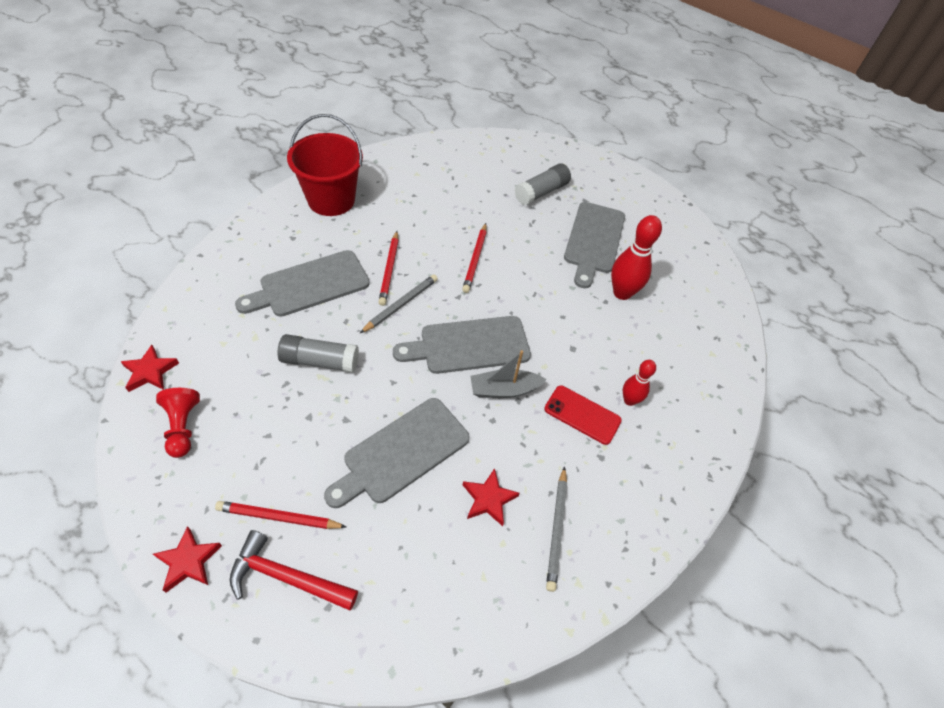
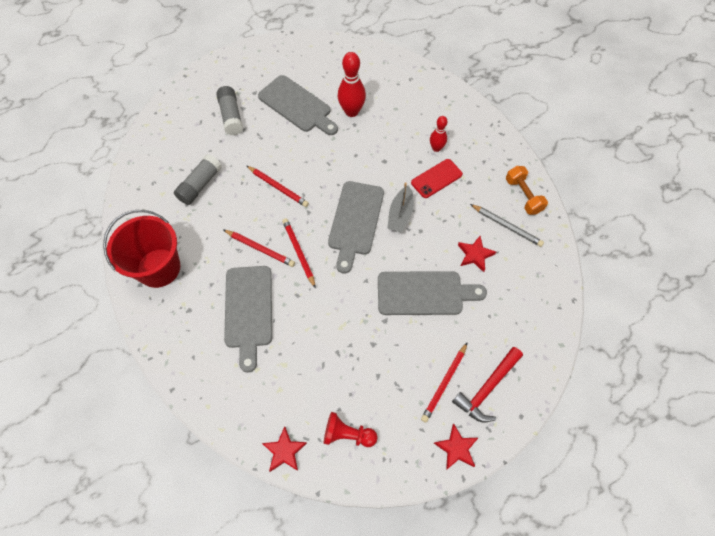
camera: 60 degrees left, 10 degrees up
(320, 361) = (327, 323): grey glue stick -> grey glue stick (200, 185)
(401, 305) = (298, 252): grey pencil -> red pencil
(402, 453) = (424, 293): grey cutting board -> grey cutting board turned 75 degrees counterclockwise
(621, 538) = (523, 196): none -> orange dumbbell

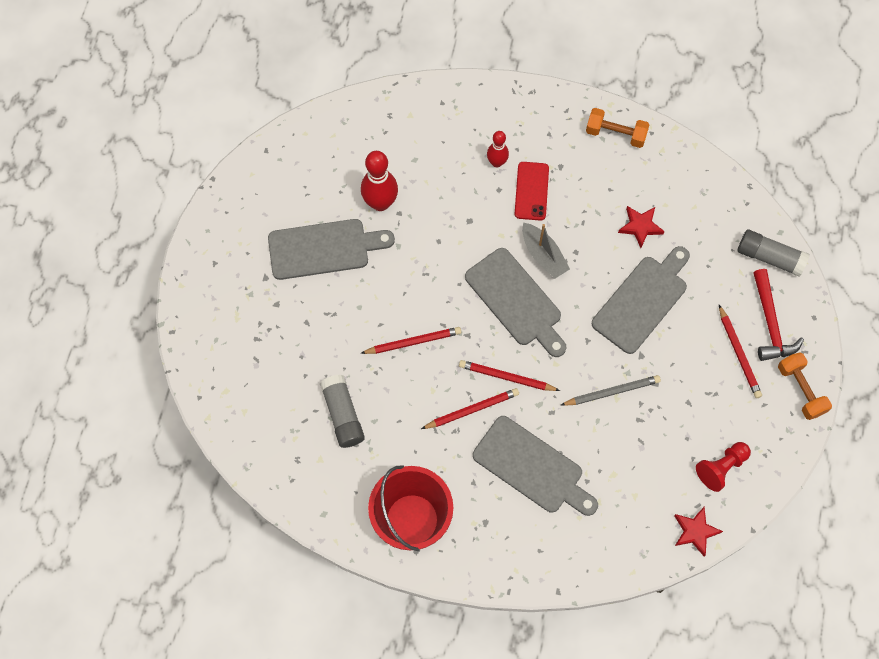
camera: 50 degrees left, 5 degrees up
(231, 116) = (277, 323): grey glue stick -> grey glue stick (769, 257)
(456, 448) = (800, 390): red star -> orange dumbbell
(507, 226) = (634, 175): grey pencil -> grey pencil (612, 392)

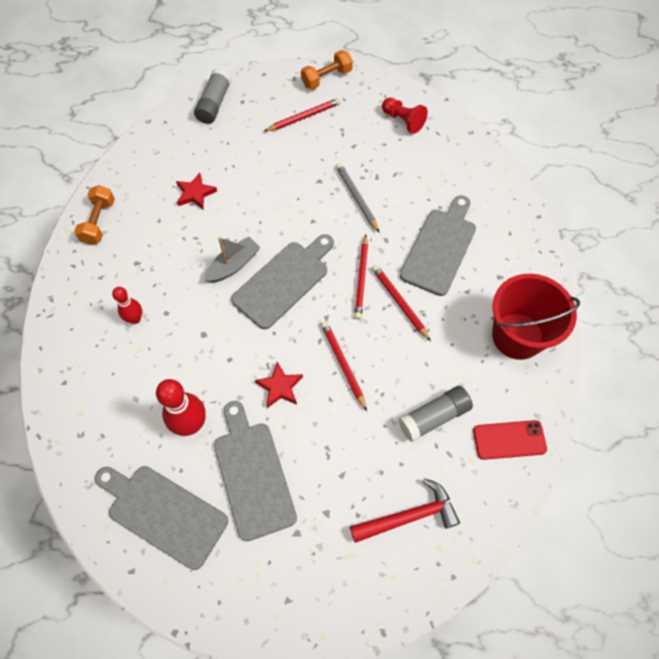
camera: 100 degrees left, 5 degrees down
(531, 191) = (165, 284): red phone -> red phone (509, 440)
(642, 301) = (268, 185): grey cutting board -> grey cutting board (163, 513)
(695, 531) = (459, 132): red star -> red star (280, 387)
(770, 323) = (273, 99): red hammer -> red hammer (409, 516)

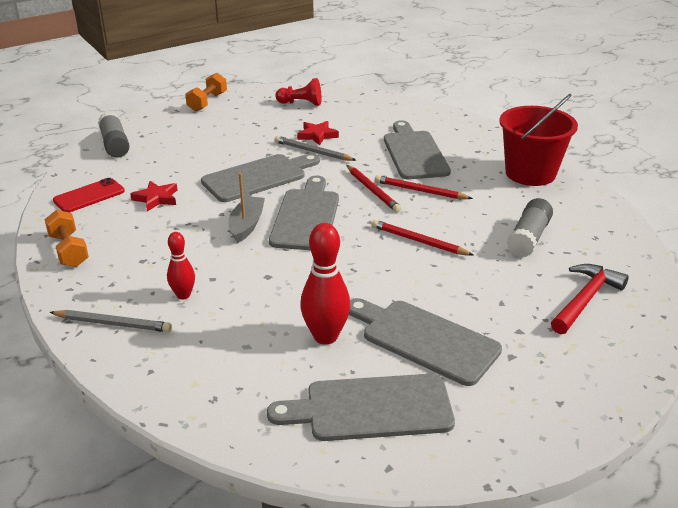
camera: 35 degrees left, 30 degrees down
(74, 320) = (113, 324): none -> grey pencil
(280, 387) = (381, 277): red star -> red star (317, 135)
(287, 208) = (258, 177): none -> grey cutting board
(304, 117) = (212, 126): red pencil -> none
(509, 440) = (597, 225): red phone -> red phone (89, 196)

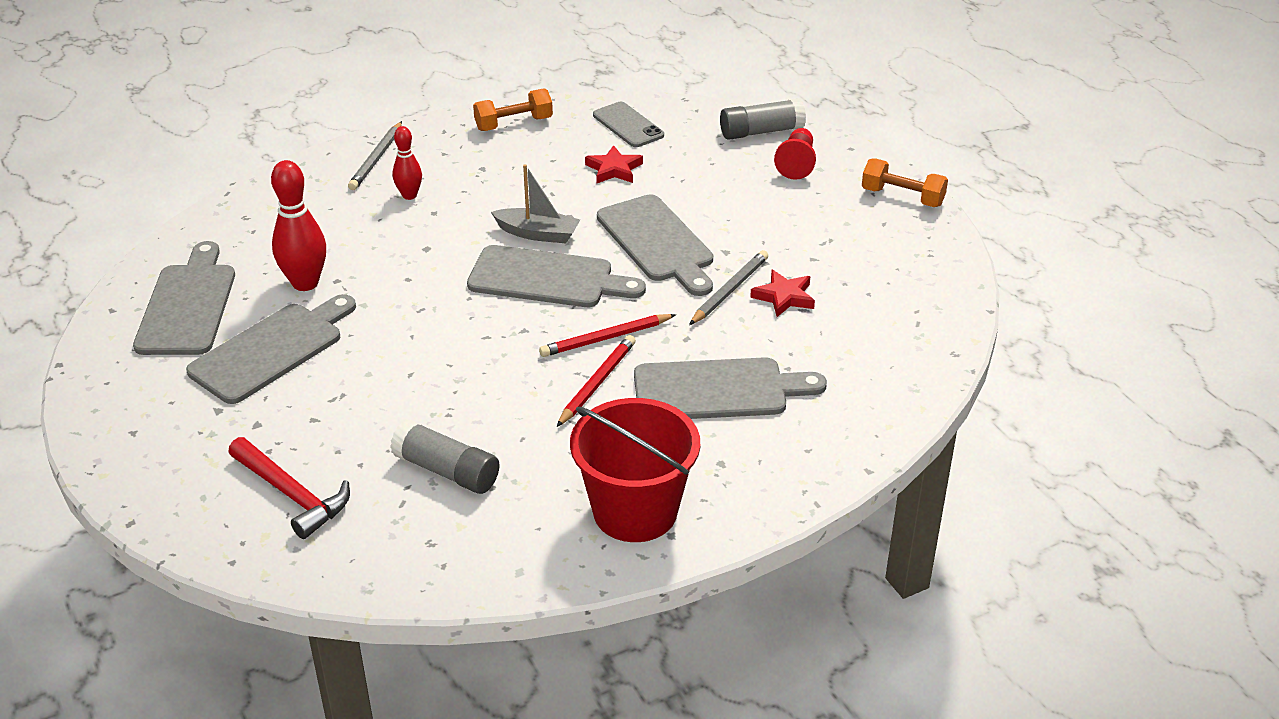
camera: 95 degrees right, 5 degrees up
(89, 196) = (628, 125): red phone -> grey phone
(301, 103) = (903, 285): red pawn -> red pawn (796, 164)
(418, 241) = (466, 367): red pencil -> none

